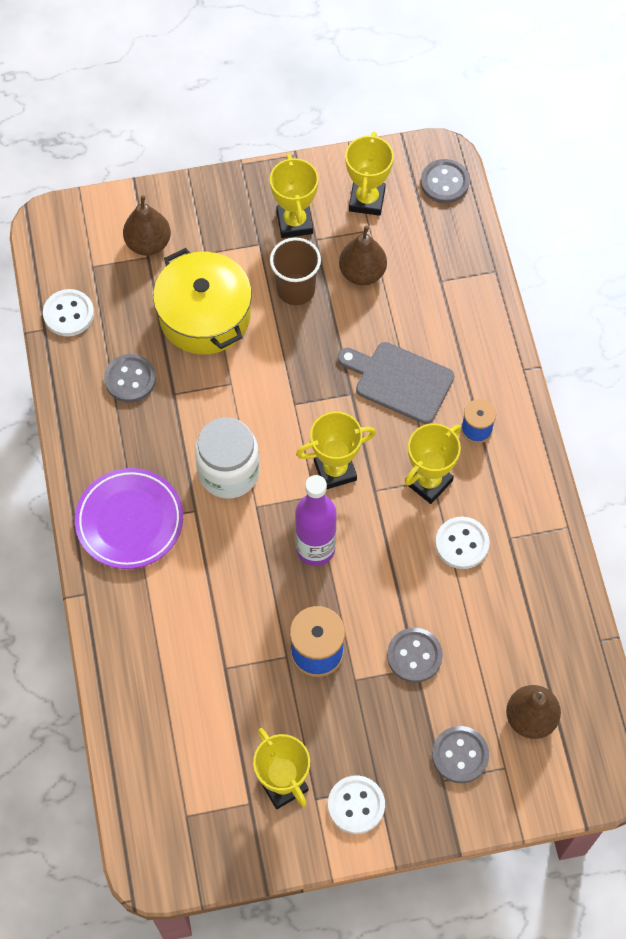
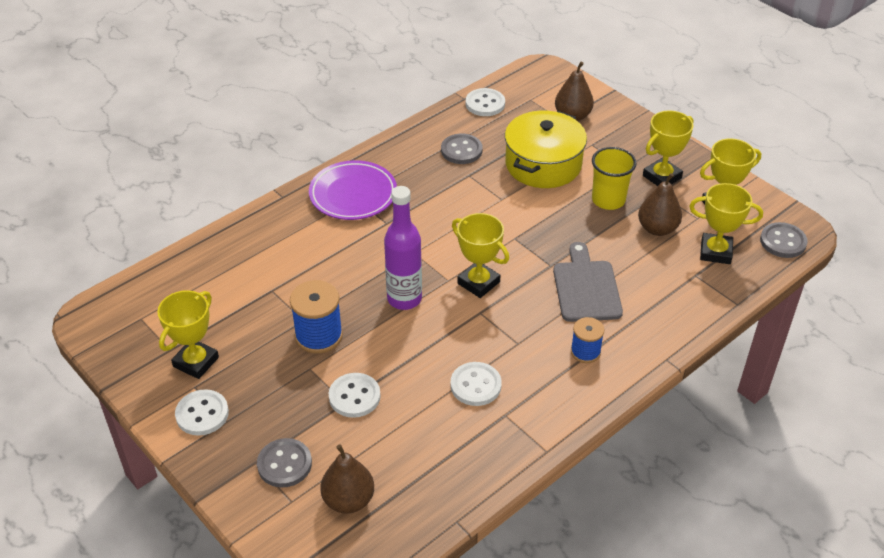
camera: 60 degrees right, 20 degrees down
(228, 472) = (430, 227): white jar -> none
(295, 289) = (608, 200): brown cup -> yellow cup
(414, 656) = (354, 396): grey button -> white button
(428, 482) = (514, 341): yellow trophy -> yellow trophy (715, 252)

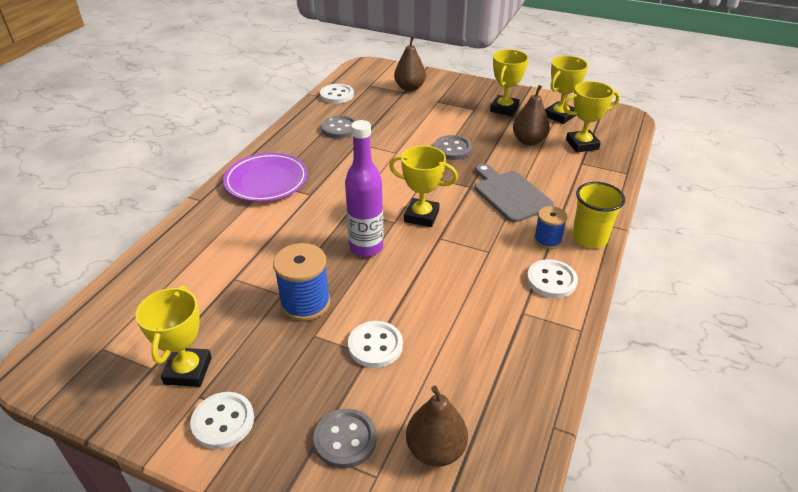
camera: 25 degrees left, 5 degrees down
(475, 385) = (479, 297): white button -> white button (551, 280)
(543, 164) = (411, 122): yellow pot -> none
(608, 200) = (478, 132): yellow cup -> yellow cup (589, 238)
(783, 242) = (620, 126): grey button -> grey button (452, 149)

